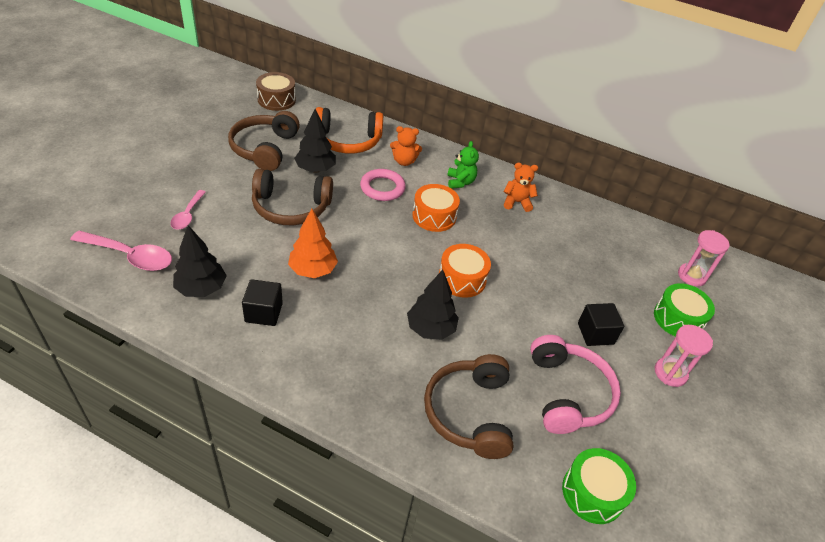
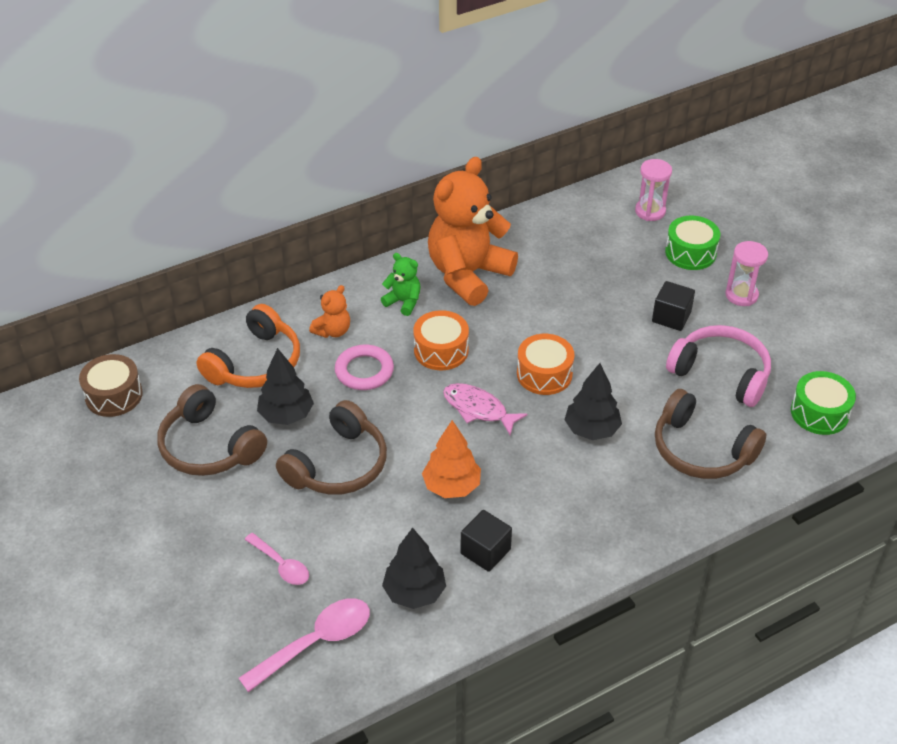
camera: 50 degrees left, 0 degrees up
(396, 256) = (478, 409): none -> pink fish
(516, 202) = (468, 275): orange teddy bear -> orange teddy bear, size x2.28

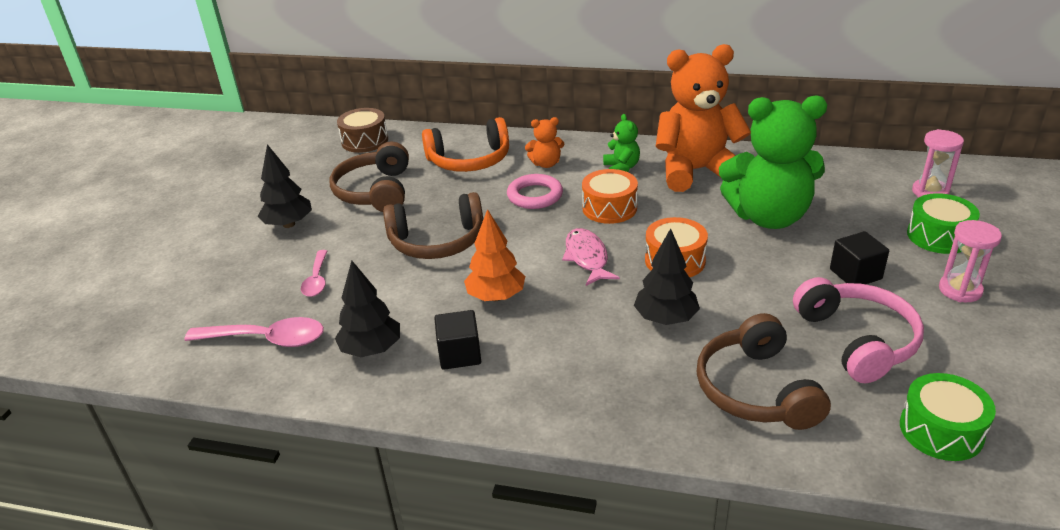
camera: 45 degrees right, 10 degrees down
(286, 415) = (446, 197): black tree -> black tree (289, 224)
(567, 294) = (768, 217): none -> green teddy bear

